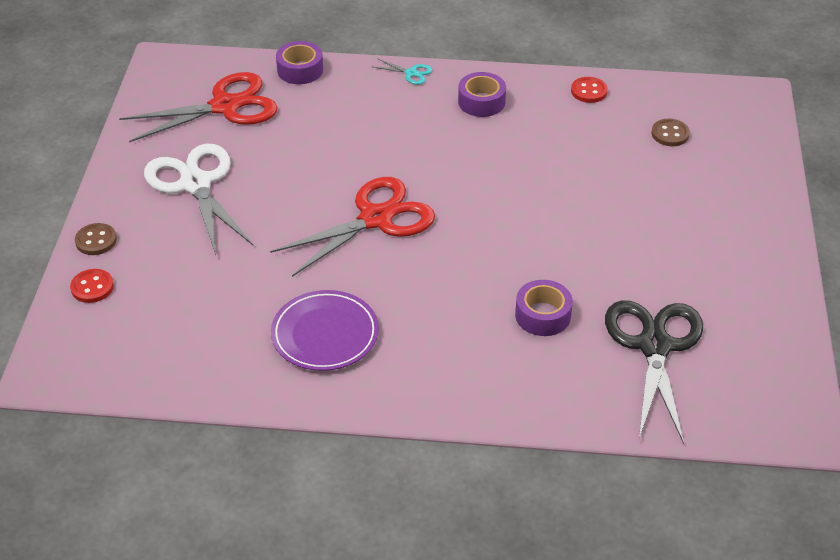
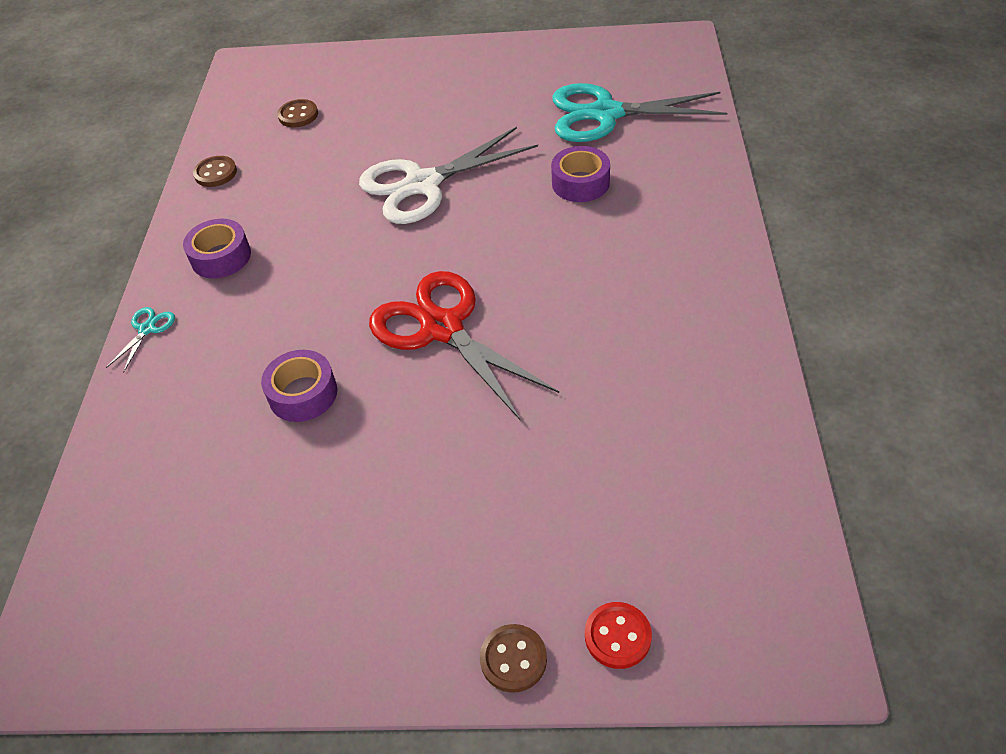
camera: 90 degrees left, 5 degrees up
(196, 184) = (375, 543): white scissors -> white scissors (423, 184)
(225, 106) = (186, 541): red scissors -> none
(300, 70) = (111, 456): purple tape -> purple tape (303, 394)
(325, 334) = (648, 348): purple plate -> none
(589, 91) = (215, 173): red button -> brown button
(654, 346) = (606, 114): black scissors -> turquoise scissors

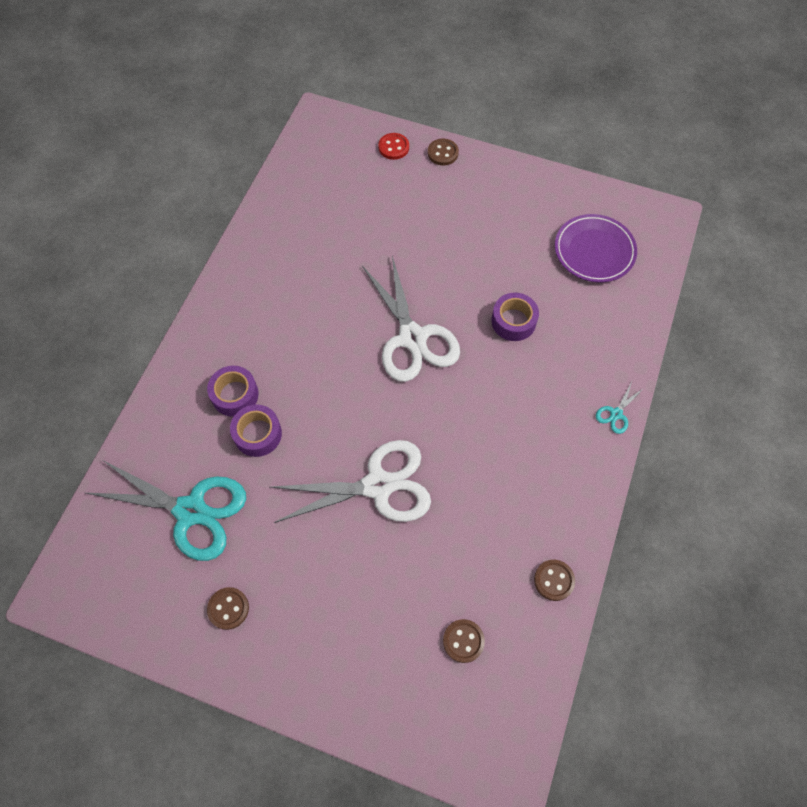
camera: 165 degrees left, 15 degrees up
(182, 548) = (594, 251): none -> purple plate
(221, 257) = (557, 467): purple tape -> purple tape (235, 395)
(442, 328) = (412, 338): red scissors -> white scissors
(523, 74) = (228, 608): none -> brown button

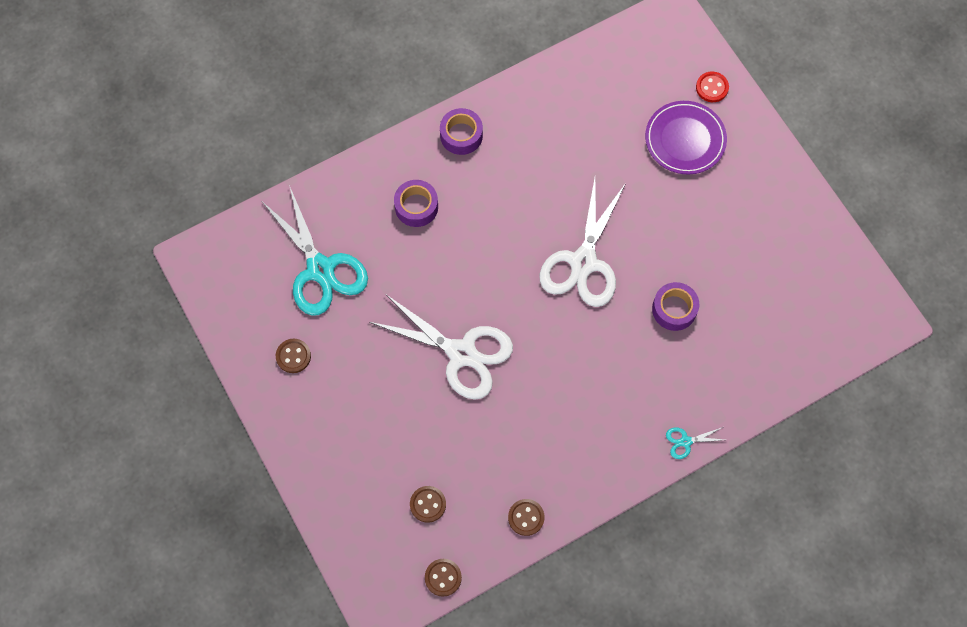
camera: 40 degrees right, 5 degrees up
(257, 434) = (409, 249): purple tape -> purple tape (461, 135)
(443, 153) = (749, 123): brown button -> brown button (443, 577)
(594, 251) = (796, 302): purple plate -> purple plate (685, 139)

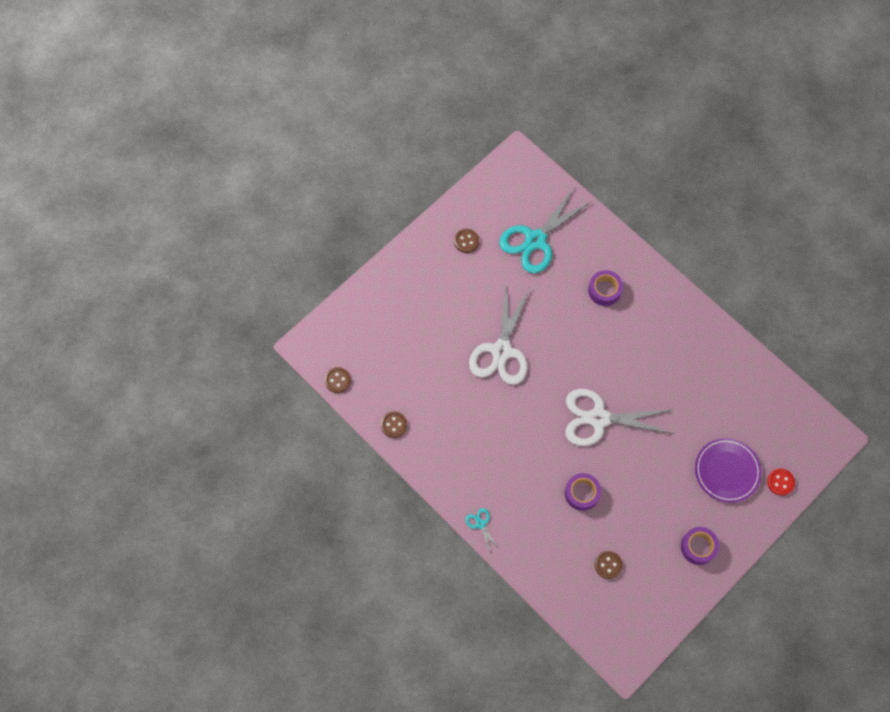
camera: 75 degrees right, 0 degrees up
(428, 504) = (385, 357): brown button -> brown button (608, 565)
(461, 135) = (672, 306): purple tape -> purple tape (698, 547)

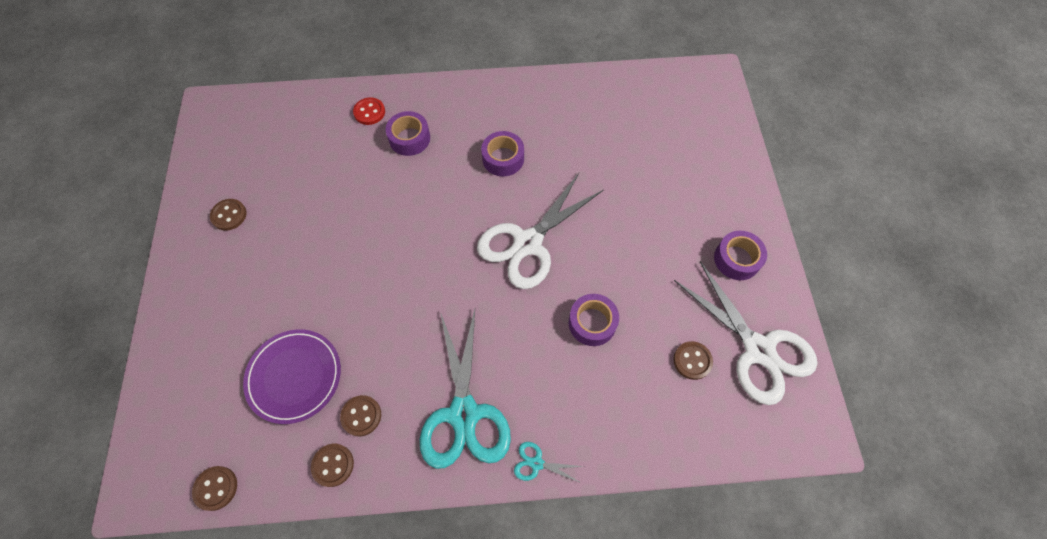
camera: 50 degrees left, 5 degrees down
(427, 416) = (361, 416): none -> brown button
(501, 351) = (371, 276): white scissors -> white scissors (758, 349)
(535, 240) = (299, 155): turquoise scissors -> turquoise scissors (464, 413)
(642, 357) = (503, 158): none -> purple tape
(727, 471) = (677, 176): purple plate -> purple plate (294, 376)
(780, 482) = (724, 143): red button -> red button (369, 112)

